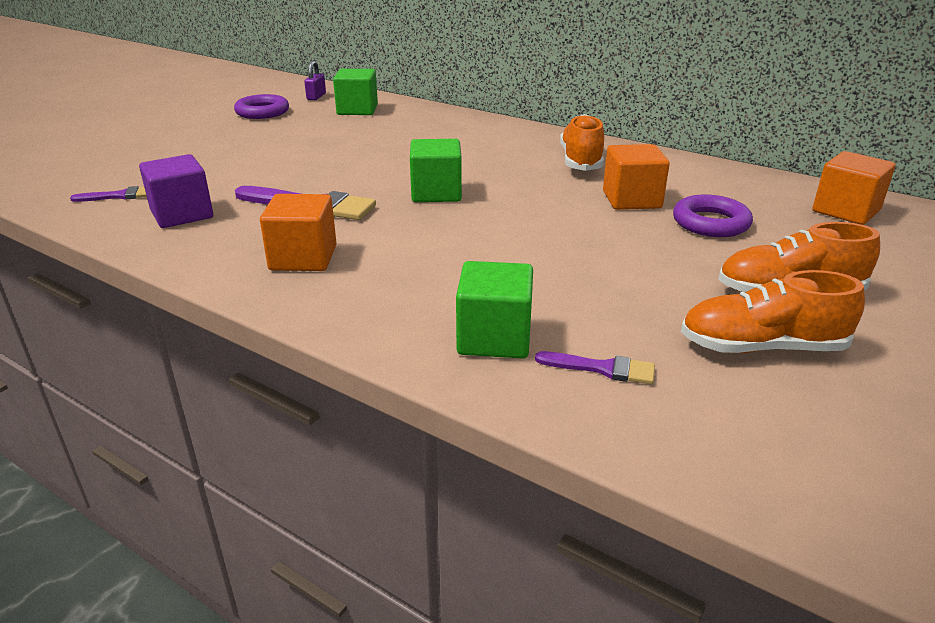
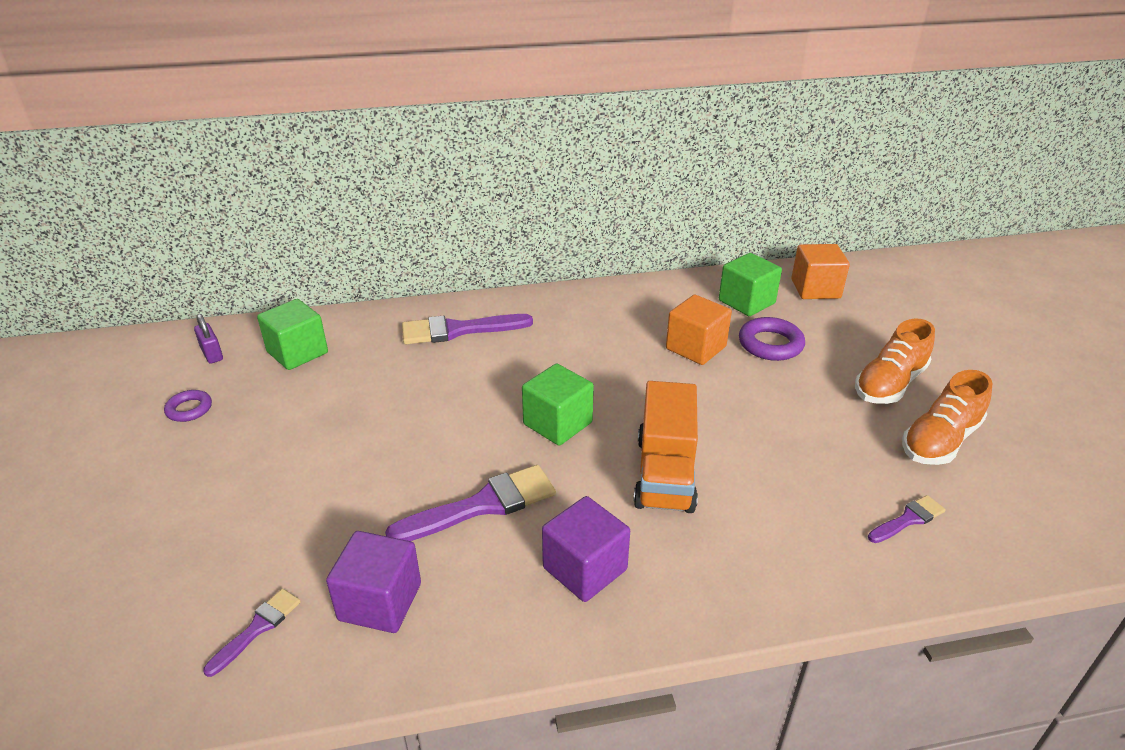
camera: 45 degrees left, 5 degrees up
(262, 112) = (189, 409): purple ring -> purple ring, size x0.62
(303, 258) = (585, 568): orange cube -> purple cube
(454, 245) = (665, 473): none -> orange truck
(469, 131) = (458, 330): none -> purple brush
(494, 338) = (826, 542): green cube -> green cube (746, 302)
(581, 161) = (600, 322): orange shoe -> none

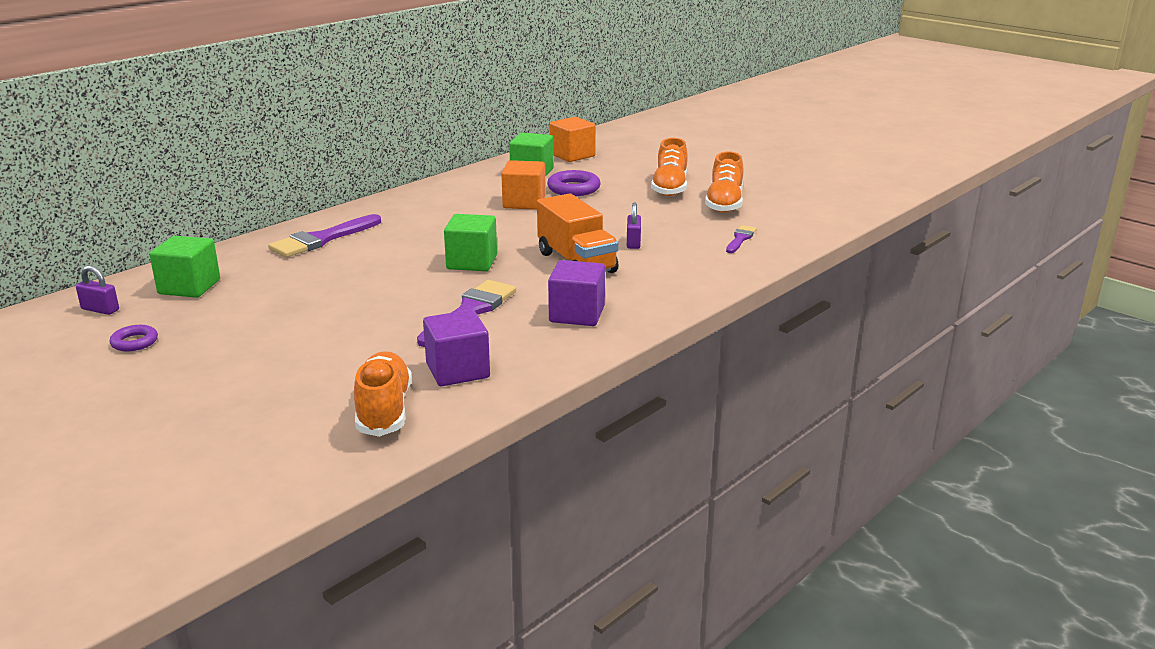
camera: 35 degrees left, 10 degrees down
(257, 628) = (384, 410): purple brush -> orange shoe
(761, 467) = (633, 243): none -> purple padlock

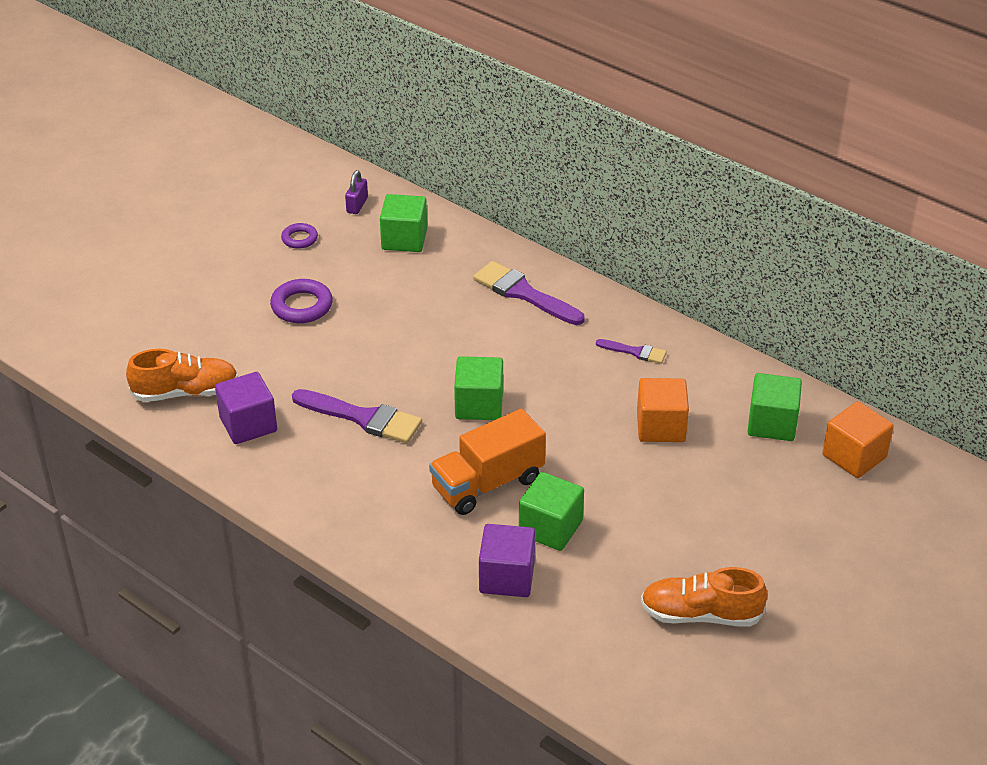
camera: 85 degrees right, 15 degrees up
(573, 188) = (721, 466): purple ring -> purple ring (302, 306)
(577, 314) = (360, 492): purple cube -> purple cube (507, 577)
(633, 243) = (550, 528): purple padlock -> green cube
(670, 188) = (749, 559): orange shoe -> none
(740, 239) = (578, 626): purple brush -> purple brush (635, 352)

